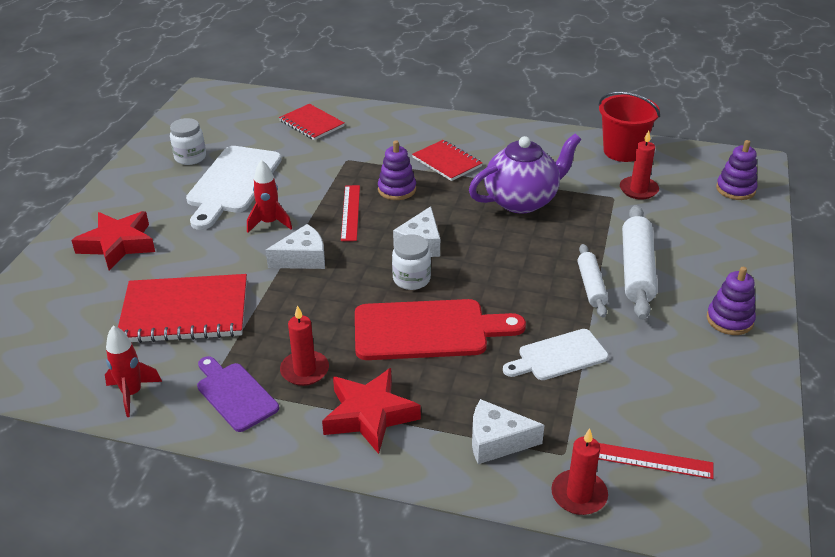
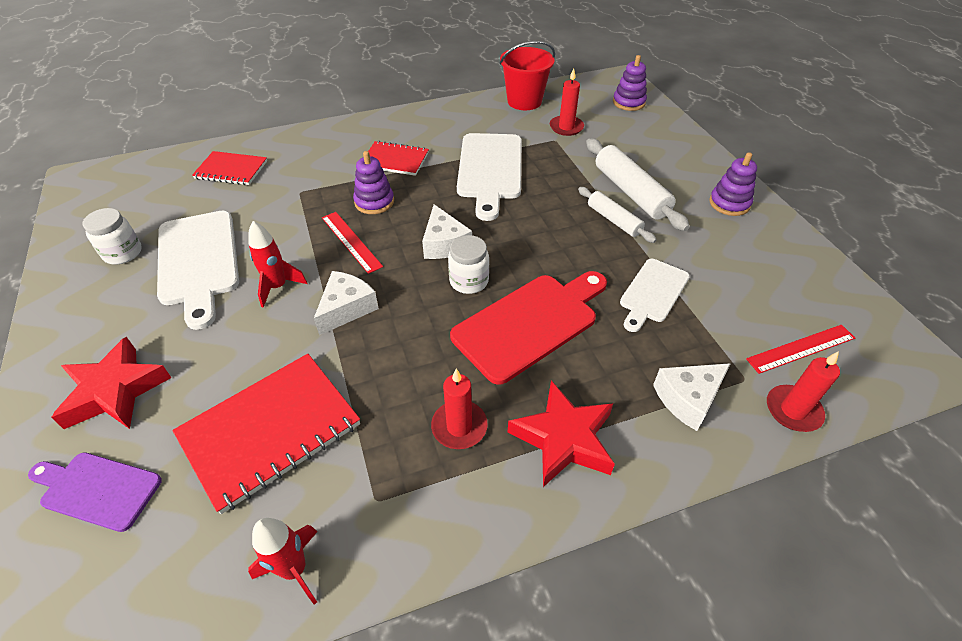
camera: 35 degrees left, 10 degrees up
(235, 394) = (413, 497): purple cutting board -> purple cutting board (97, 489)
(522, 200) = (490, 170): purple teapot -> white cutting board

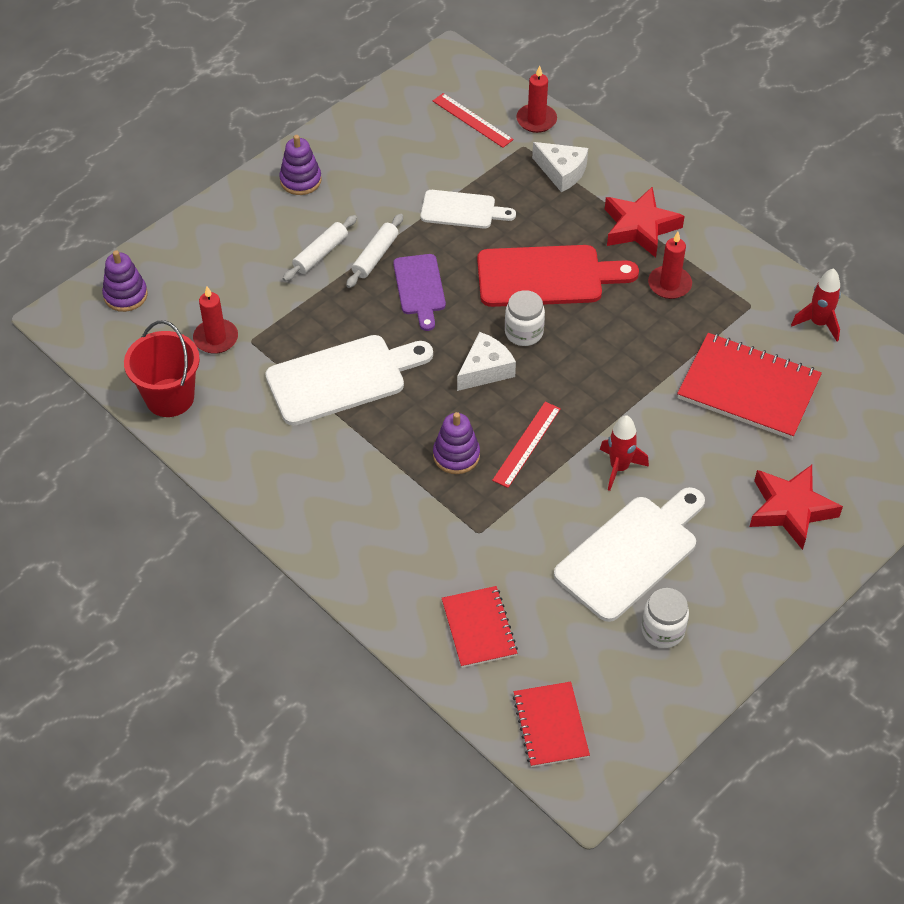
camera: 115 degrees left, 5 degrees up
(97, 489) = (857, 459): purple cutting board -> purple cutting board (420, 288)
(346, 308) = (610, 403): white cheese -> none
(395, 160) = (370, 473): red notebook -> red notebook (550, 725)
(530, 323) = (546, 276): red cutting board -> red cutting board turned 150 degrees clockwise
(631, 192) = (320, 254): white rolling pin -> white rolling pin, size x0.61

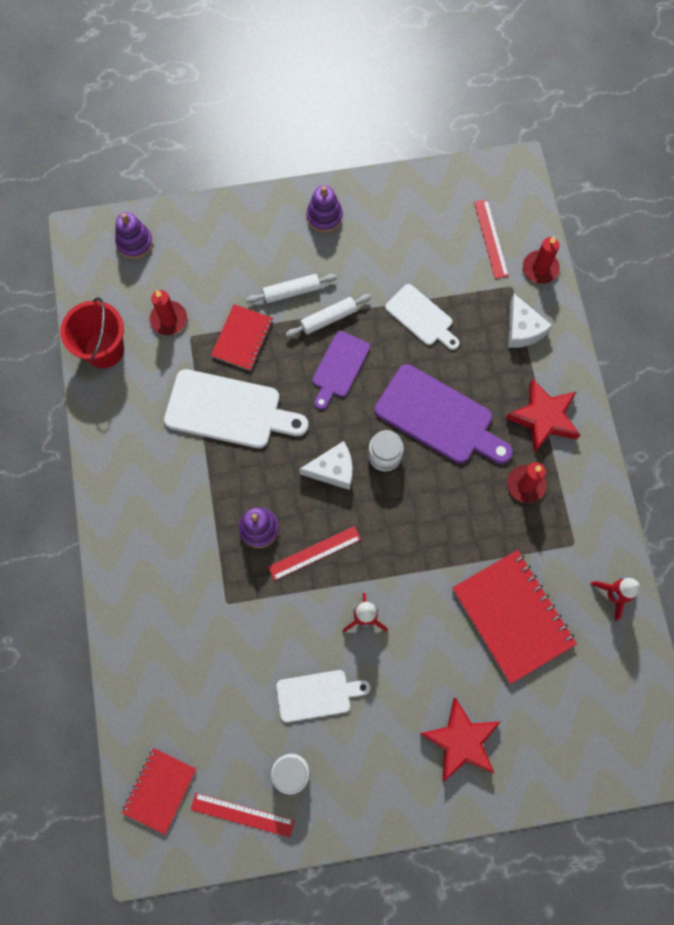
camera: 35 degrees right, 20 degrees up
(479, 628) = (170, 679): red notebook -> red notebook (242, 338)
(546, 276) = (439, 417): red cutting board -> purple cutting board
(631, 554) = (317, 695): white cutting board -> white cutting board, size x0.60
(648, 694) = (242, 815): none -> red ruler

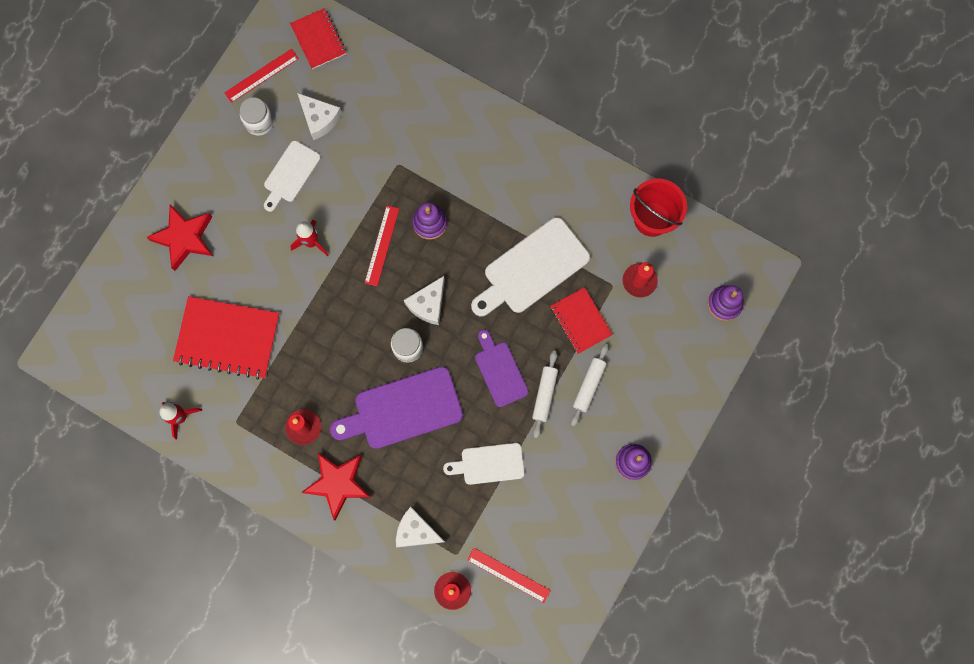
camera: 130 degrees right, 5 degrees up
(241, 715) = (319, 119): none -> white cheese

